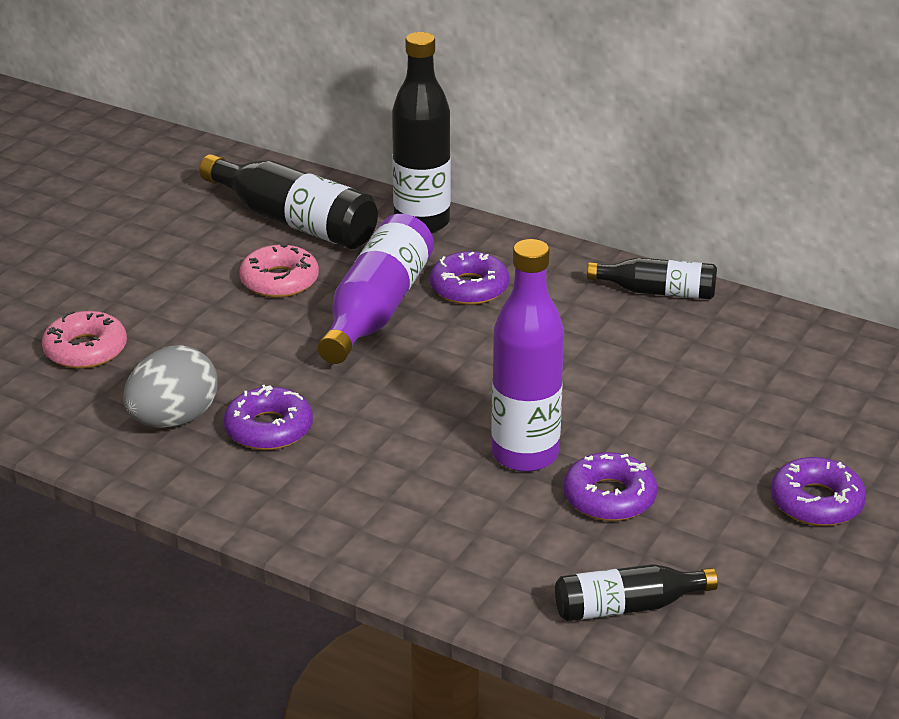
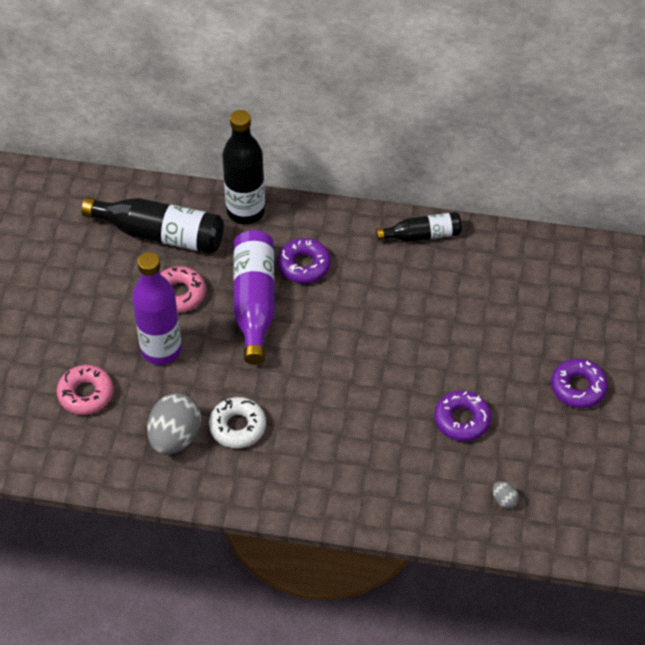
camera: 20 degrees left, 20 degrees up
(269, 429) = (237, 427): purple donut -> white donut
(525, 454) = (400, 401): purple bottle -> purple bottle (161, 350)
(627, 607) = (504, 500): black bottle -> grey egg

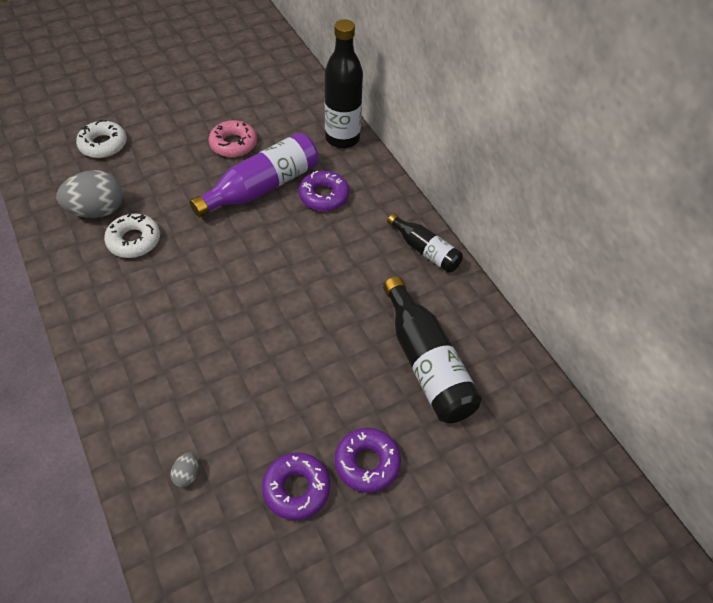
camera: 50 degrees right, 0 degrees up
(86, 394) = (103, 145): pink donut -> white donut
(160, 234) = (278, 108): black bottle -> black bottle (426, 363)
(161, 350) = (174, 161): purple bottle -> none
(462, 420) = (254, 387): purple donut -> purple donut (296, 488)

